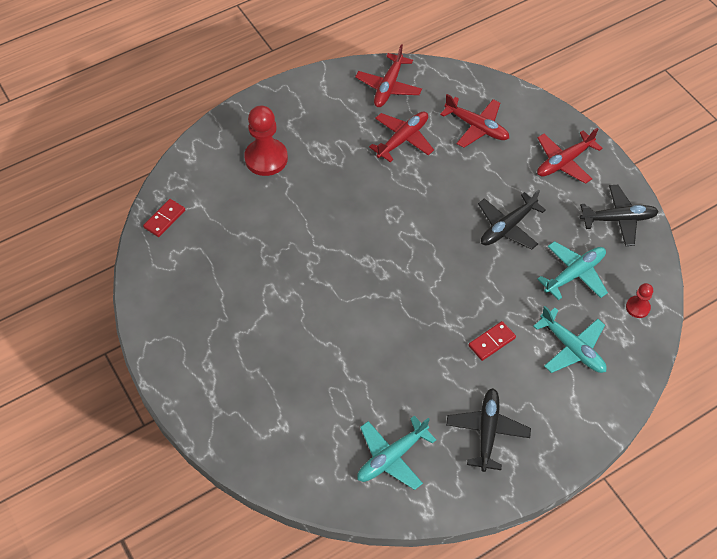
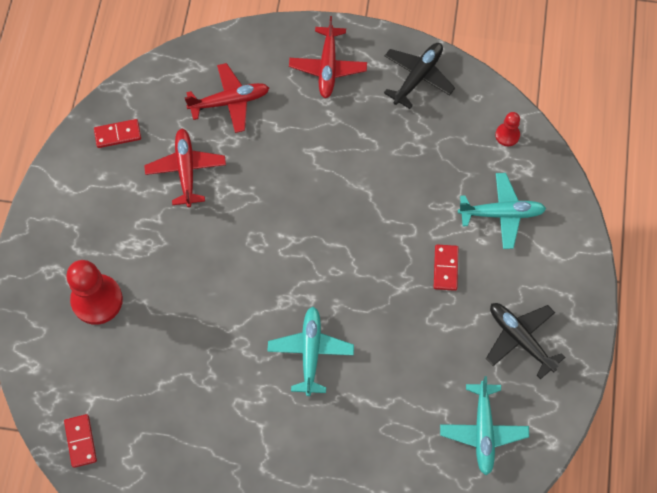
camera: 50 degrees left, 10 degrees up
(388, 87) = (118, 134): red plane -> red domino
(507, 227) = (350, 164): black plane -> none
(574, 274) = (438, 153): turquoise plane -> turquoise plane (310, 352)

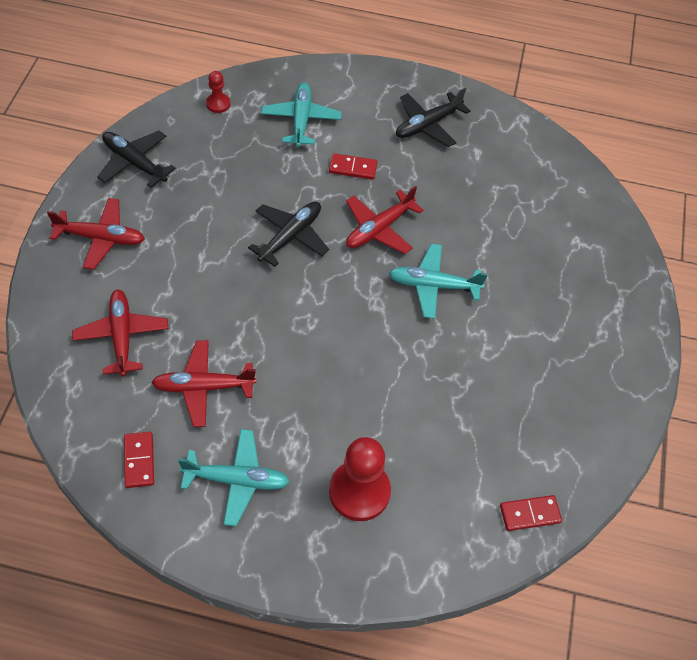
camera: 90 degrees left, 10 degrees down
(351, 220) = (291, 236): none -> black plane
(372, 298) = (379, 229): none -> red plane
(483, 431) = (513, 162): turquoise plane -> turquoise plane (237, 480)

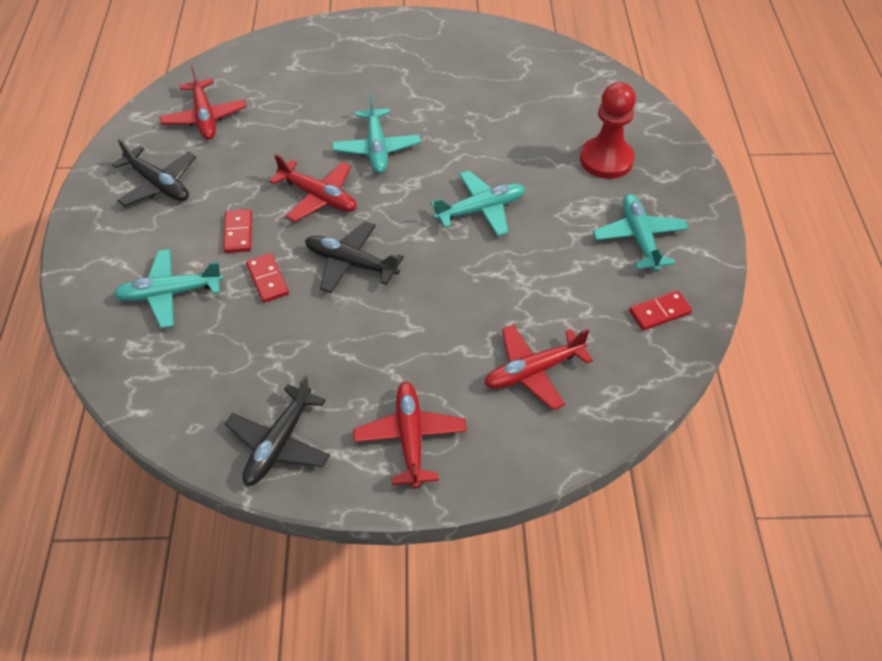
camera: 100 degrees left, 5 degrees down
(203, 387) = (560, 286): red plane -> red plane (204, 117)
(218, 104) = (155, 384): red pawn -> none
(322, 350) = (481, 210): none -> turquoise plane
(530, 514) = (572, 67): red domino -> red domino (267, 279)

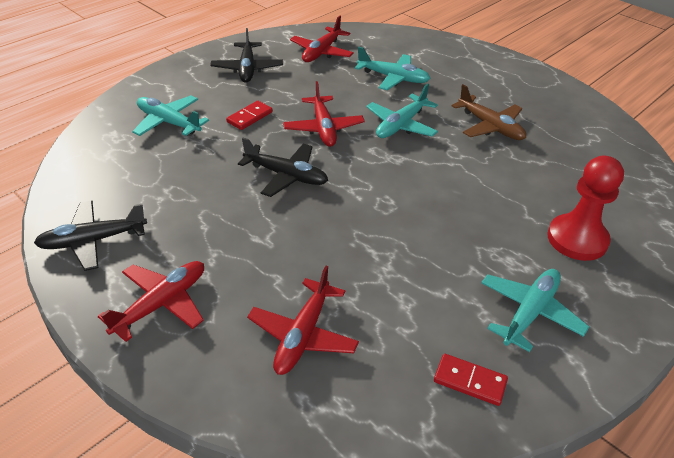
camera: 45 degrees right, 10 degrees down
(267, 279) = (226, 151): red domino -> none
(350, 263) = (286, 176): black plane -> black plane turned 135 degrees clockwise
(444, 102) = (490, 126): none -> brown plane
(481, 210) = (421, 204): turquoise plane -> turquoise plane (393, 78)
(533, 371) = (303, 335): red plane -> red plane turned 90 degrees counterclockwise

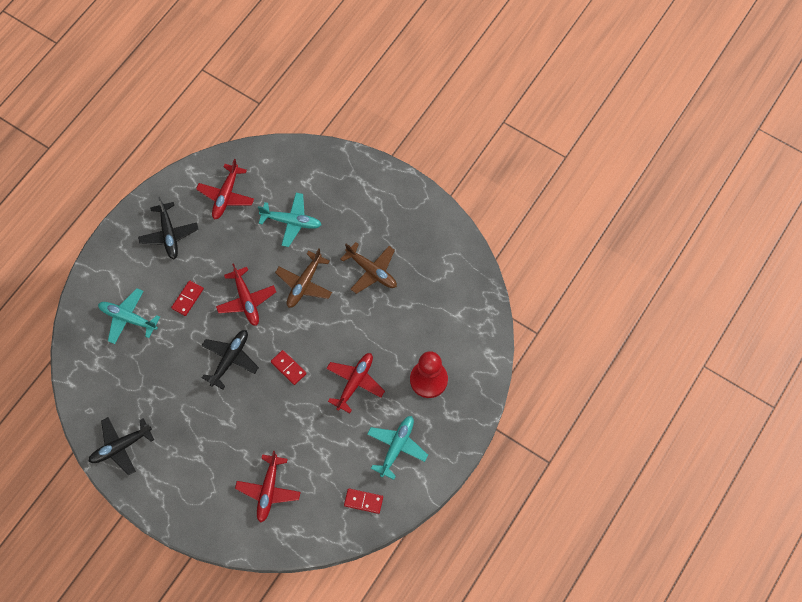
camera: 10 degrees left, 25 degrees up
(162, 304) = (181, 486): red plane -> red plane (355, 382)
(286, 176) = (230, 359): black plane -> black plane turned 75 degrees counterclockwise
(366, 196) = (288, 368): none -> red domino
(401, 125) = (304, 284): turquoise plane -> brown plane

